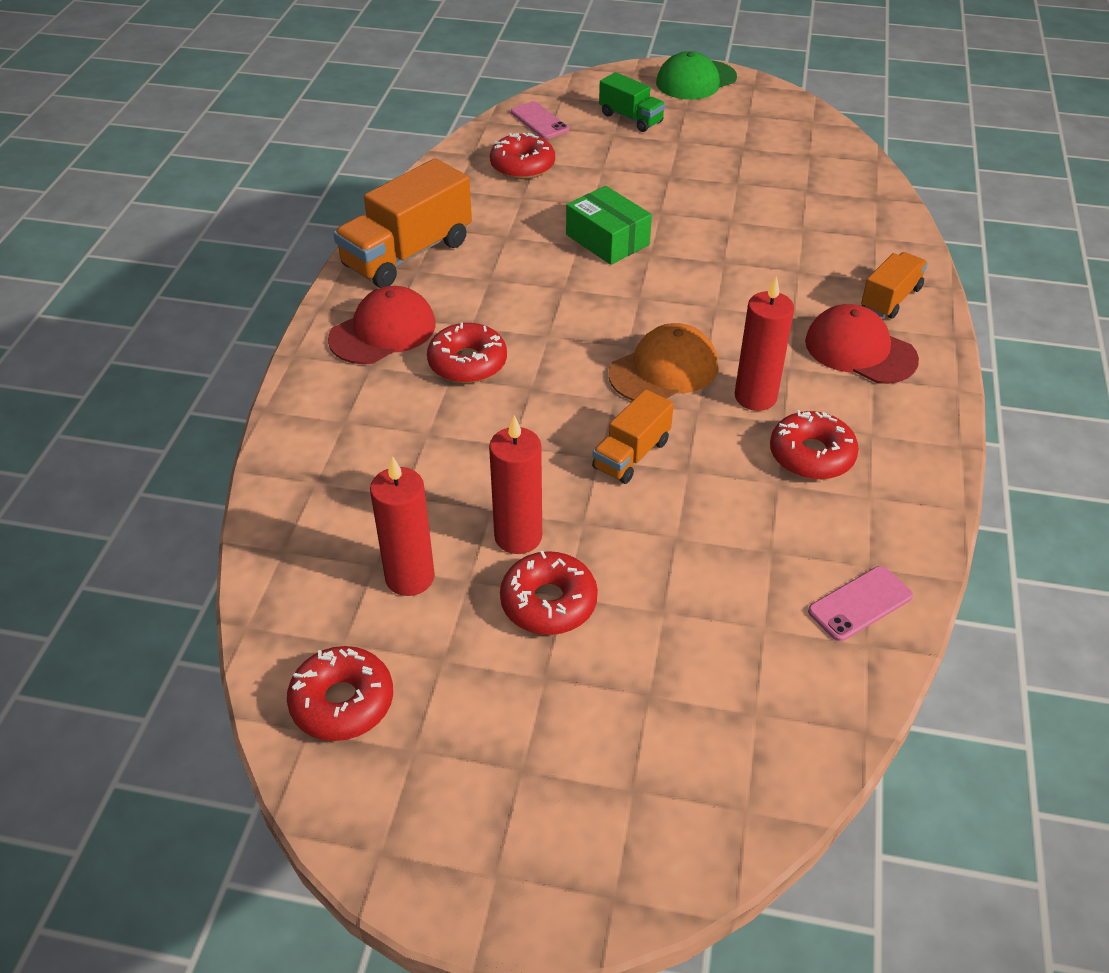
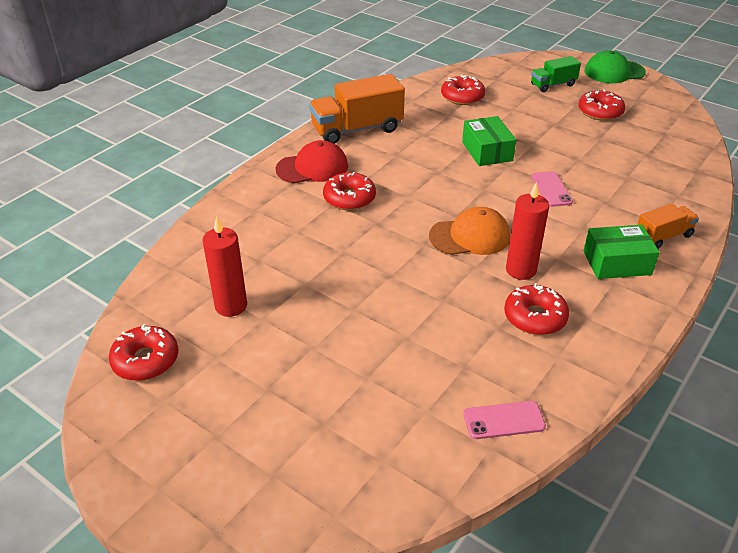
camera: 25 degrees right, 5 degrees down
(518, 536) = (309, 304): red candle -> none
(539, 121) = (491, 74): pink phone -> pink phone (551, 189)
(548, 602) = (301, 348): red donut -> red donut (600, 112)
(631, 118) = (553, 85): green truck -> green truck turned 90 degrees clockwise
(631, 455) = (413, 280): orange truck -> none
(860, 350) = (617, 263): red cap -> green box

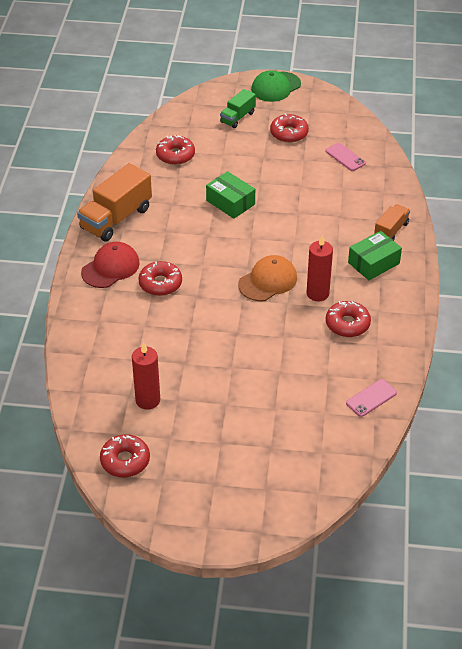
camera: 30 degrees left, 5 degrees up
(551, 189) = (297, 219): pink phone -> pink phone (345, 157)

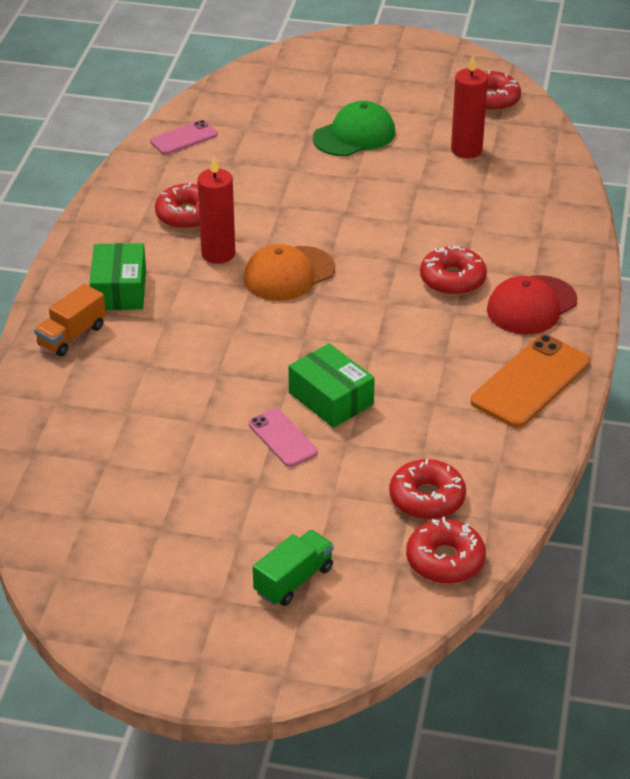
camera: 175 degrees left, 5 degrees down
(116, 218) = (530, 382): orange truck -> orange phone
(276, 87) = (195, 659): green cap -> green cap (354, 135)
(289, 133) = (195, 534): red donut -> red donut (445, 560)
(345, 157) = (100, 474): pink phone -> pink phone (282, 438)
(373, 263) = (119, 290): green box -> green box turned 60 degrees counterclockwise

